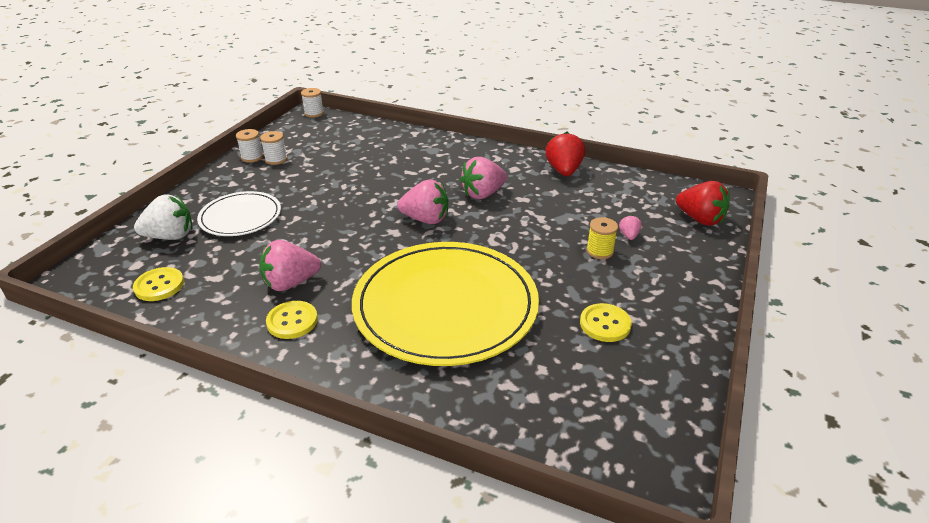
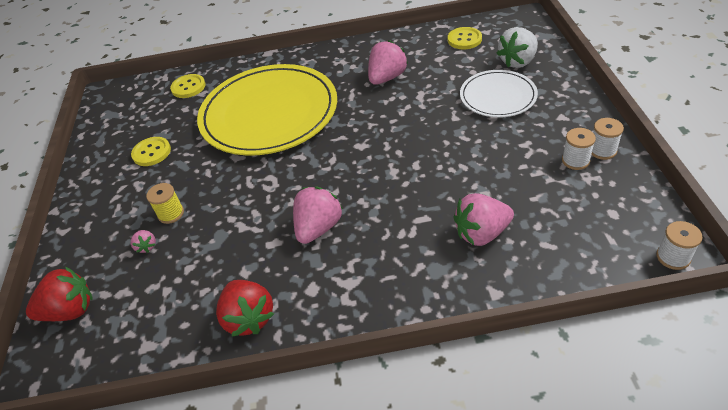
camera: 155 degrees right, 10 degrees up
(292, 321) = (356, 63): yellow button -> yellow button (188, 87)
(426, 219) = (346, 170): pink strawberry -> pink strawberry (481, 233)
(700, 219) = (70, 310): red strawberry -> red strawberry turned 150 degrees clockwise

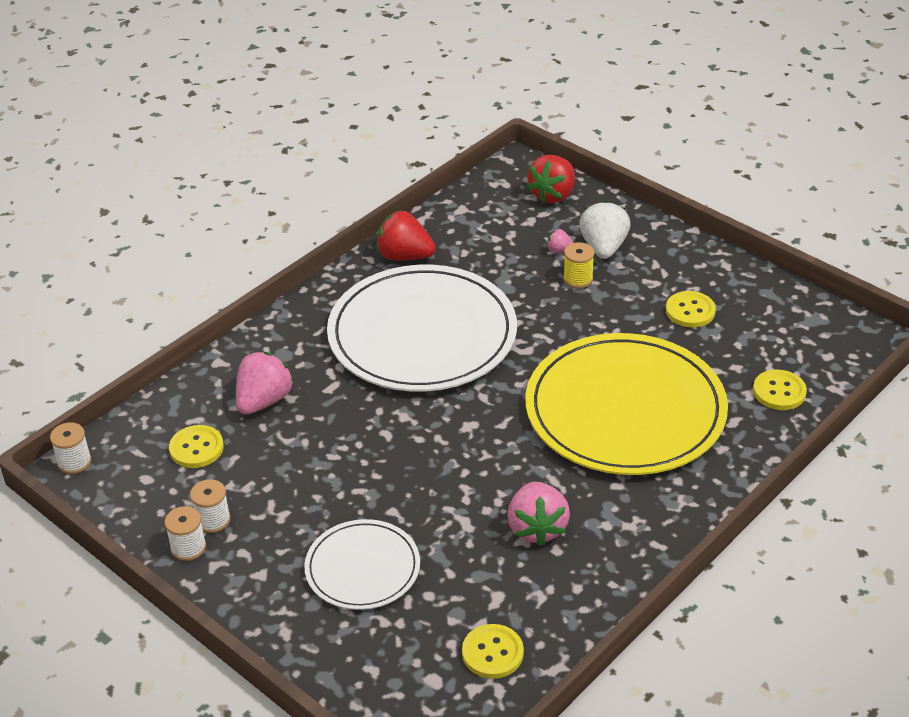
camera: 135 degrees right, 5 degrees down
(318, 228) = (422, 334): pink strawberry -> white plate
(518, 61) = (378, 644): white strawberry -> white strawberry (603, 247)
(559, 219) = (196, 448): none -> yellow button

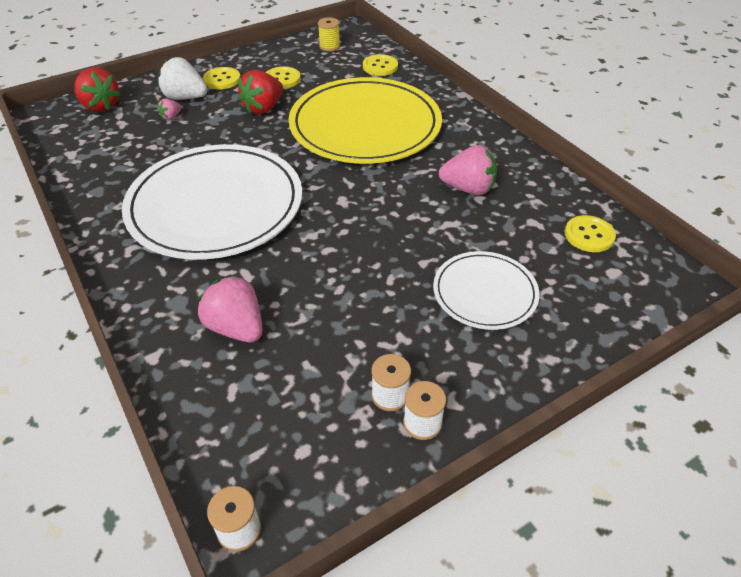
camera: 75 degrees left, 5 degrees up
(196, 448) = (277, 395): yellow button -> yellow button (222, 80)
(404, 256) = (103, 196): red strawberry -> red strawberry (263, 108)
(578, 279) = (211, 115): yellow spool -> yellow spool (329, 46)

